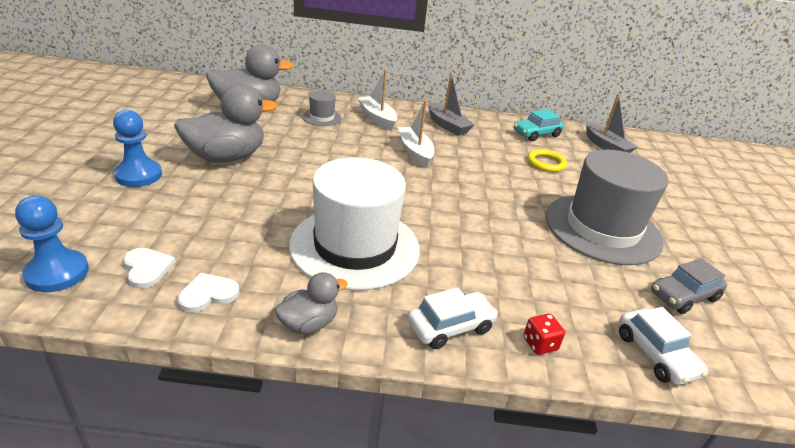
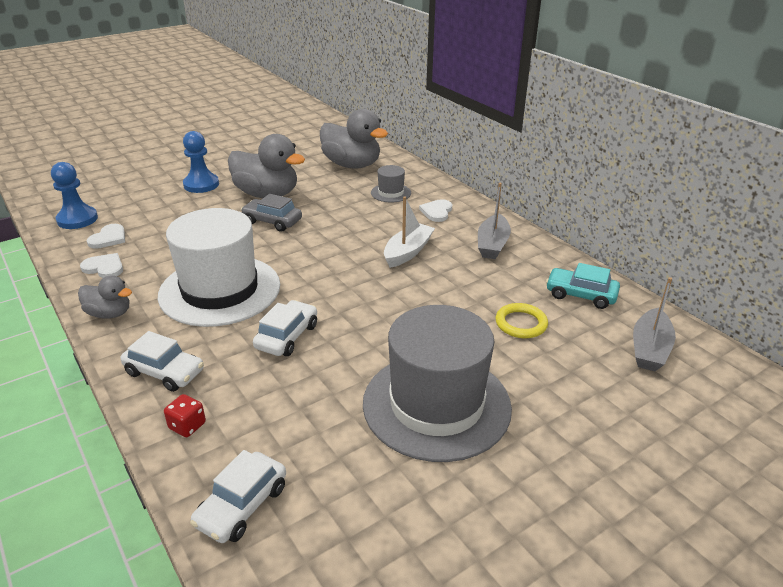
camera: 55 degrees right, 0 degrees up
(377, 118) = (437, 212): white boat -> white heart
(465, 246) = (287, 336): none -> white car
(683, 296) = (374, 503): grey car -> grey car (272, 221)

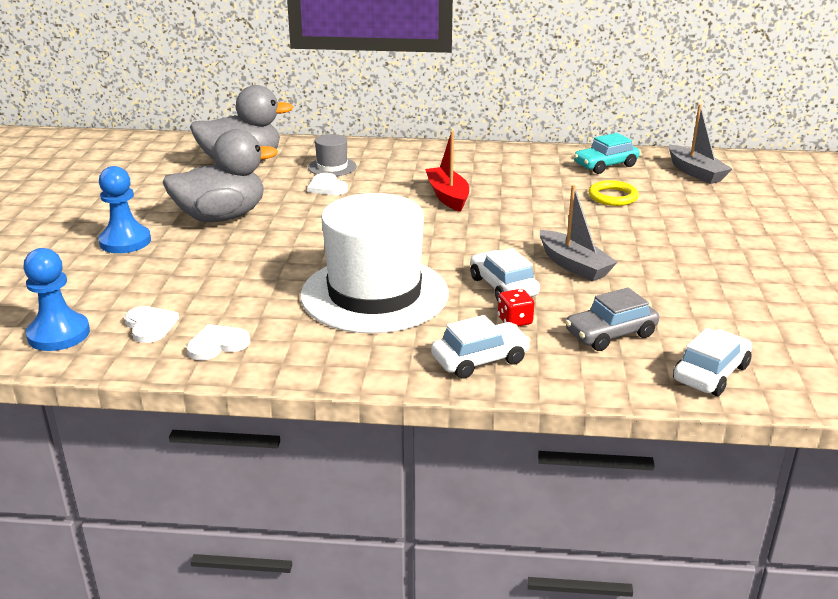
camera: 50 degrees left, 5 degrees down
(109, 314) = (326, 364): grey duck -> none
(187, 426) = (579, 370): red dice -> red dice (515, 321)
(242, 506) = (710, 373): white car -> white car turned 120 degrees counterclockwise
(272, 221) = (284, 232): grey car -> grey car (610, 334)
(407, 252) = (447, 196): white boat -> red boat
(436, 404) = (673, 260): grey hat -> none
(437, 212) = (401, 163): white heart -> white heart (327, 187)
(492, 244) = (490, 164): grey boat -> grey boat (574, 265)

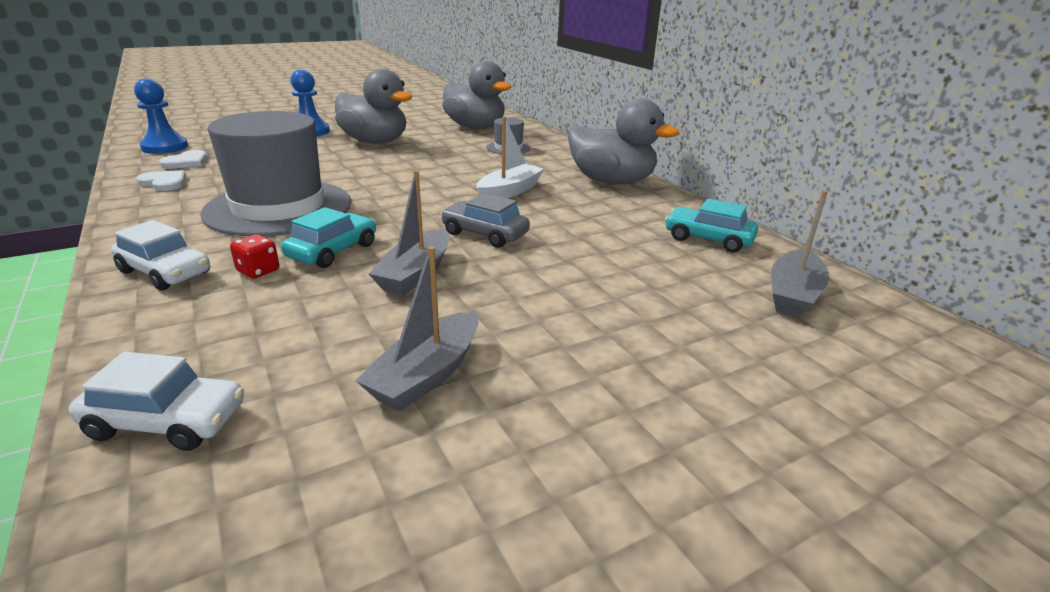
camera: 55 degrees right, 0 degrees up
(327, 187) = (468, 154): white heart -> none
(374, 294) = (279, 208): white hat -> grey hat
(447, 196) = (509, 191): red boat -> white boat
(469, 157) = (611, 182): none -> grey duck
(503, 287) = (333, 251): white car -> turquoise car
(610, 334) = (253, 327): grey car -> grey car (485, 234)
(613, 197) = (627, 259): yellow ring -> none
(711, 290) = (427, 375): none -> grey boat

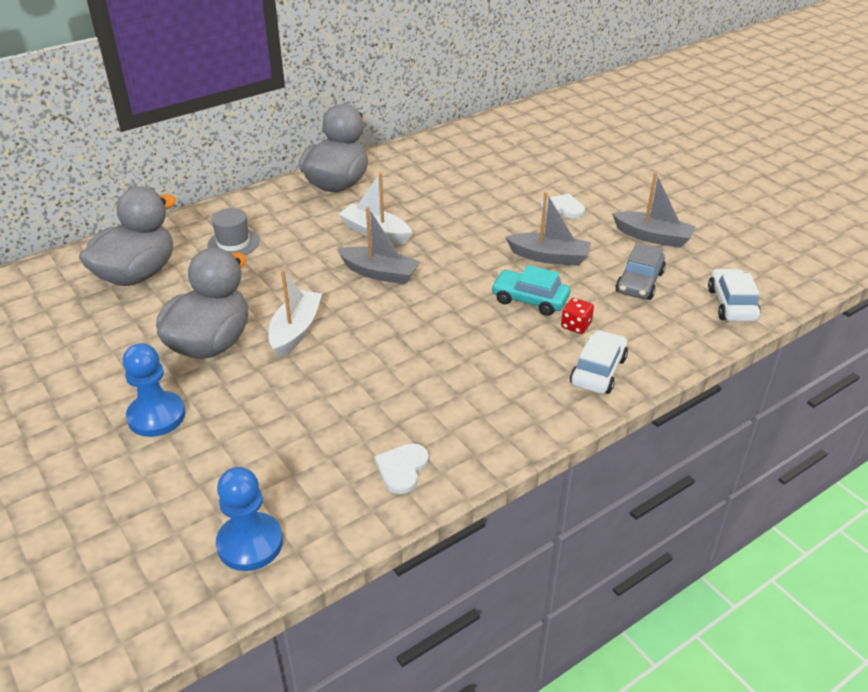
camera: 95 degrees left, 10 degrees up
(186, 162) = (319, 486): white heart -> white heart (563, 208)
(279, 208) = (452, 354): grey hat -> none
(369, 161) = (295, 330): none -> white boat
(485, 234) = (473, 236): grey car -> grey car (639, 282)
(708, 239) = (450, 151): turquoise car -> none
(793, 294) = (518, 134): grey boat -> grey boat (379, 273)

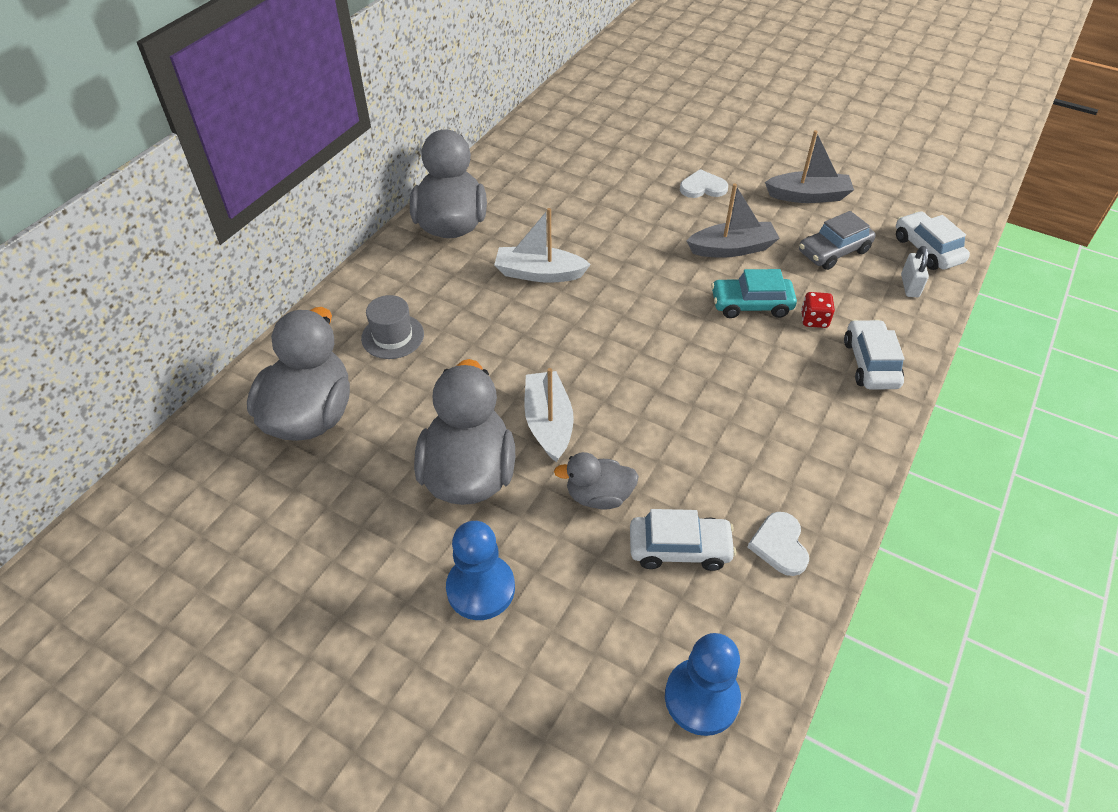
camera: 25 degrees left, 10 degrees up
(290, 388) = (598, 496): none -> grey duck
(321, 443) = (679, 548): none -> white car
(379, 273) = (582, 322): grey boat -> none
(639, 282) = (833, 251): grey car -> grey car turned 60 degrees clockwise
(688, 326) = (909, 286): none -> white padlock

